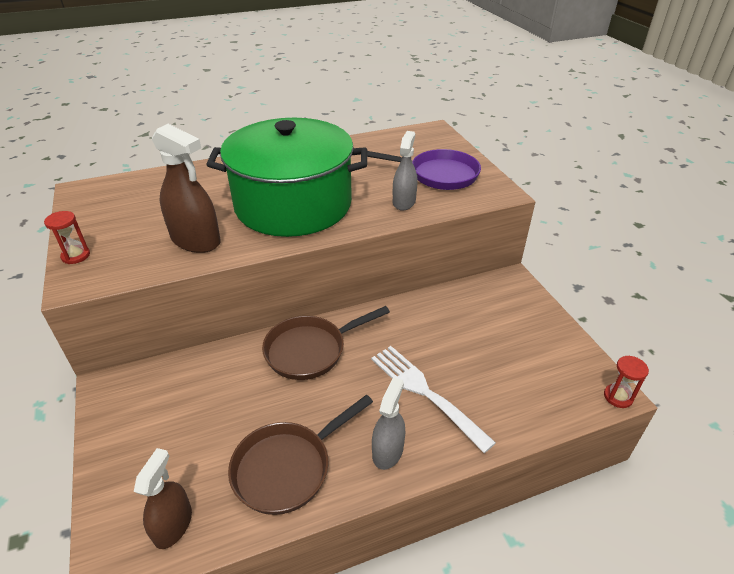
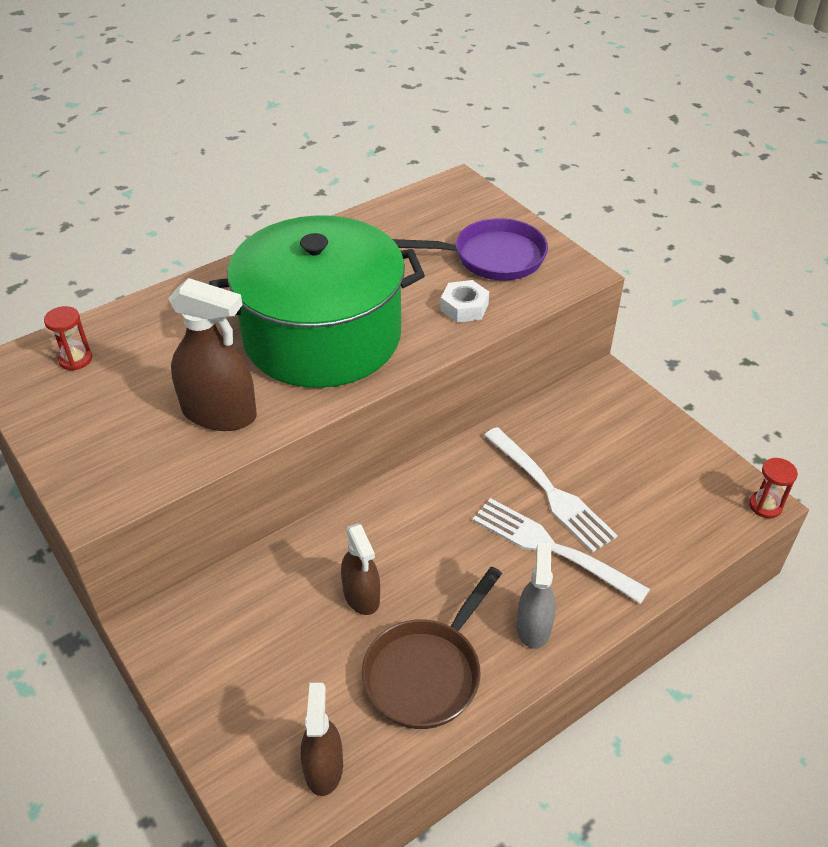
camera: 15 degrees left, 5 degrees up
(76, 256) = (67, 466): red hourglass -> red hourglass (75, 359)
(264, 396) = (361, 595): none -> brown spray bottle
(311, 350) = (393, 525): brown pan -> none
(404, 202) = (464, 307): grey spray bottle -> white nut
(439, 350) = (549, 491): none -> white fork

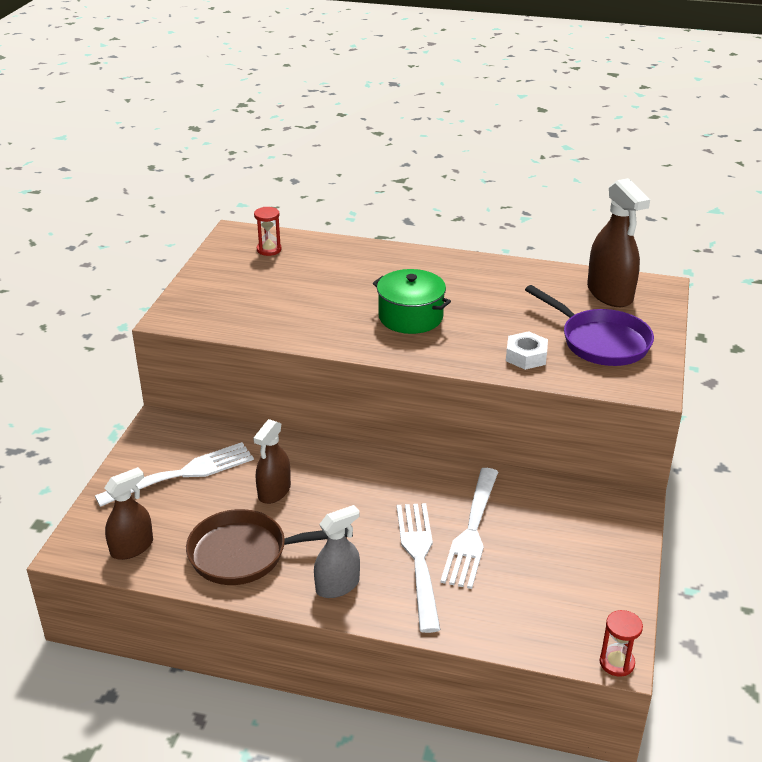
camera: 50 degrees right, 10 degrees down
(219, 413) = (292, 318): brown spray bottle -> brown spray bottle (609, 293)
(256, 657) = (181, 475): none -> white fork
(322, 336) = (410, 317): green pot -> green pot, size x0.48

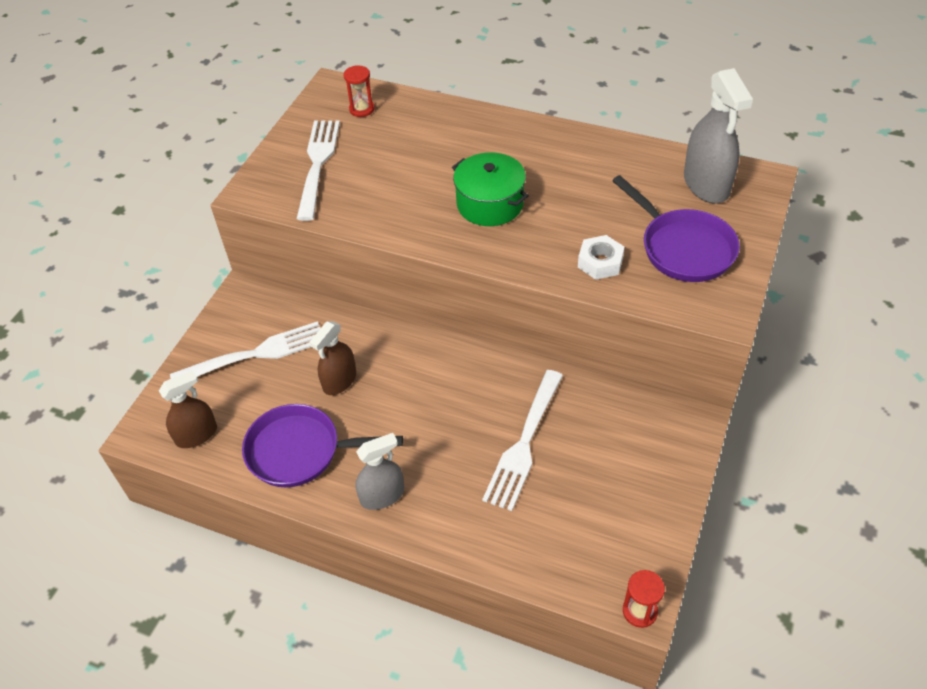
camera: 10 degrees right, 15 degrees up
(245, 554) = (301, 451): brown pan -> purple pan
(419, 560) = (466, 473): white fork -> white fork (318, 165)
(609, 293) = (706, 184): brown spray bottle -> grey spray bottle

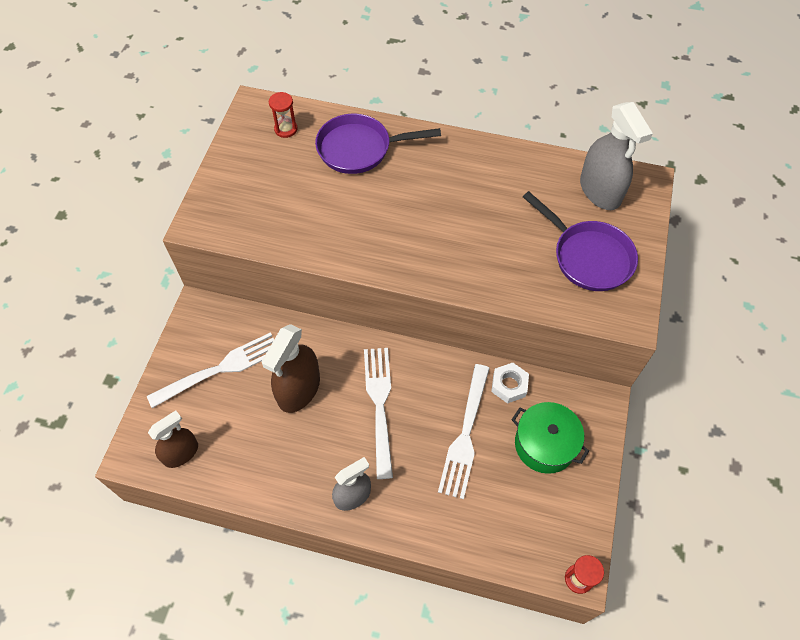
camera: 10 degrees left, 10 degrees up
(301, 451) = (276, 460): purple pan -> purple pan (359, 149)
(318, 165) = (255, 191): white fork -> white fork (380, 406)
(339, 381) = (299, 389): brown spray bottle -> brown spray bottle, size x1.54
(490, 204) = (416, 223): green pot -> green pot (545, 444)
(600, 262) = (520, 276): white nut -> white nut (509, 385)

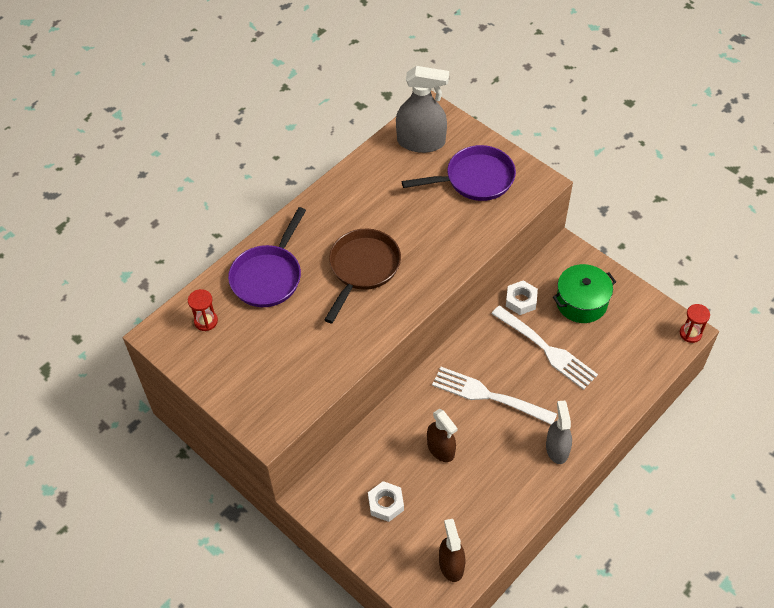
camera: 60 degrees left, 5 degrees down
(219, 370) = (386, 504): white fork -> white nut
(299, 389) = (441, 448): brown spray bottle -> brown spray bottle, size x0.65
(413, 213) = (362, 269): none -> brown pan

